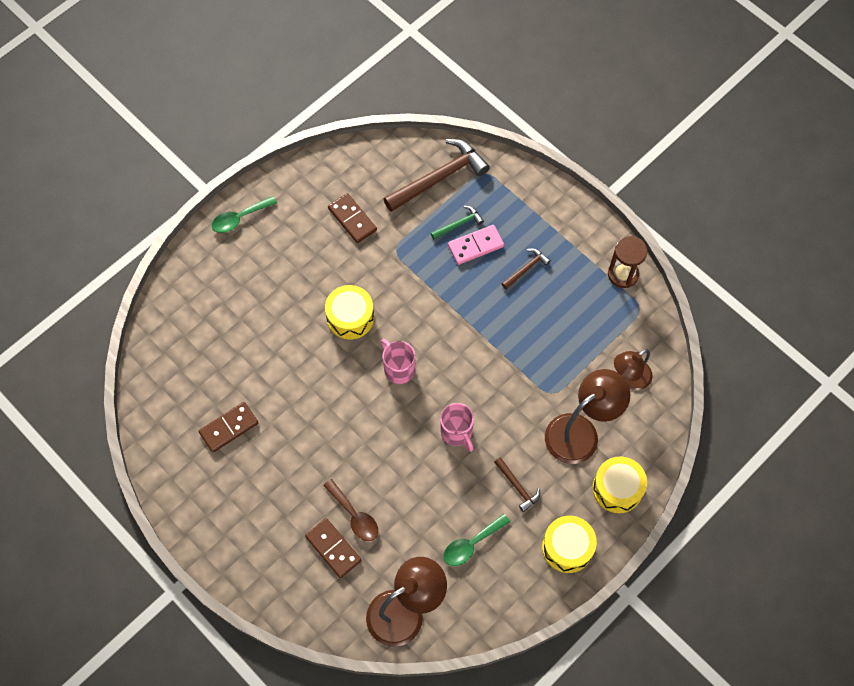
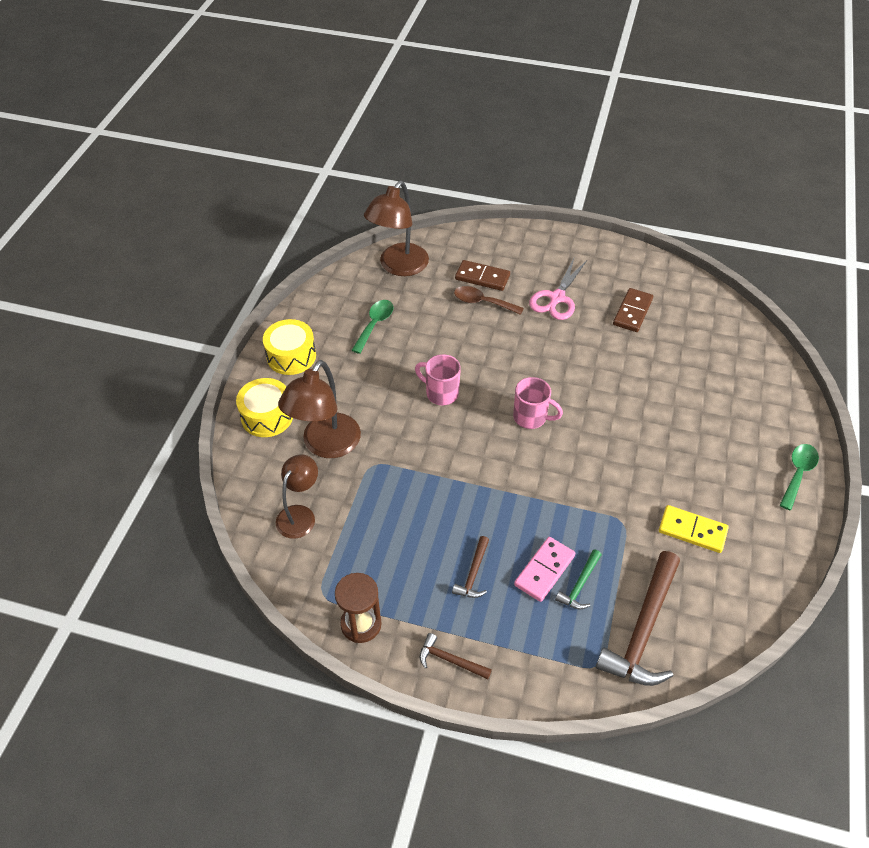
camera: 150 degrees right, 15 degrees down
(282, 482) = (557, 298): none -> pink scissors
(350, 317) = (611, 438): yellow drum -> none
(352, 219) = (692, 530): brown domino -> yellow domino
(517, 487) = (360, 378): brown hammer -> brown hammer (450, 660)

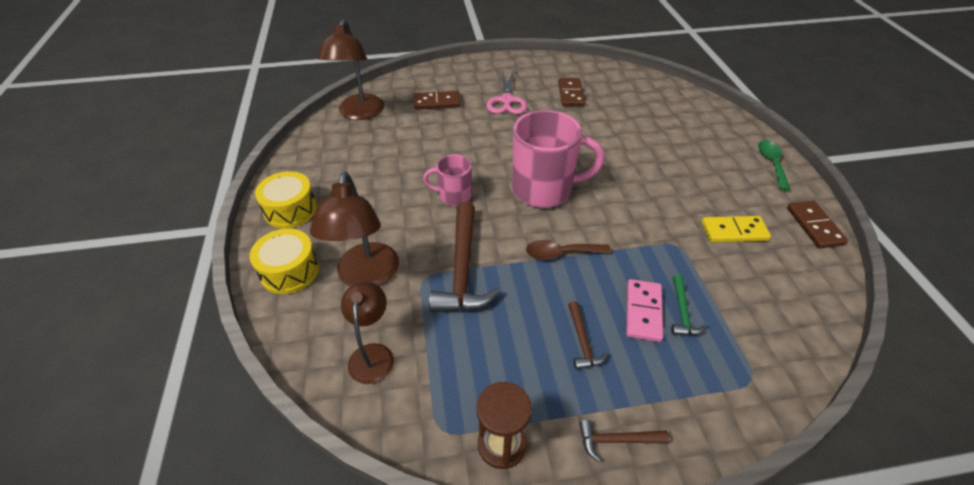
camera: 25 degrees left, 5 degrees down
(375, 324) = (361, 161): green spoon -> none
(482, 302) = (448, 119): brown spoon -> brown spoon (560, 253)
(531, 417) = (544, 190): pink mug -> pink mug, size x1.87
(642, 630) = (762, 329): brown hammer -> brown hammer (462, 269)
(784, 558) = (814, 226): none -> brown domino

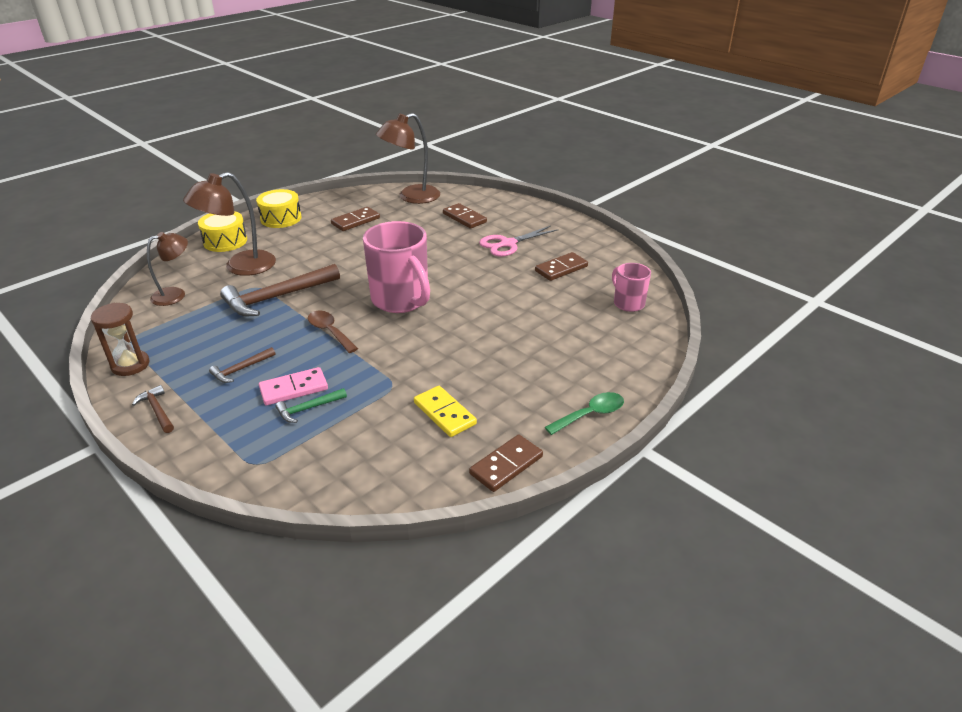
camera: 55 degrees right, 10 degrees down
(364, 162) = (355, 221): none -> brown domino
(454, 196) = (353, 266): pink mug -> pink mug (628, 303)

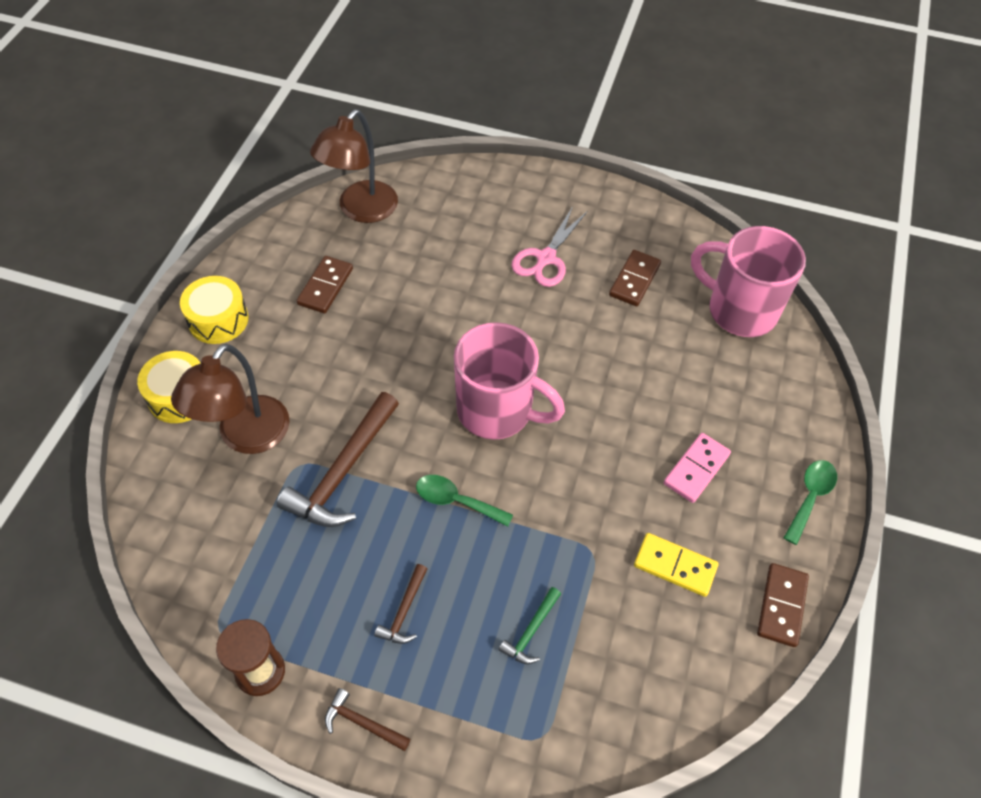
camera: 30 degrees left, 20 degrees up
(175, 294) = (204, 525): brown lamp -> none
(294, 389) = (490, 610): pink domino -> pink domino (696, 469)
(329, 331) = (456, 501): brown spoon -> green spoon
(464, 218) = (459, 228): brown domino -> none
(628, 303) = (739, 310): pink mug -> pink mug, size x1.87

